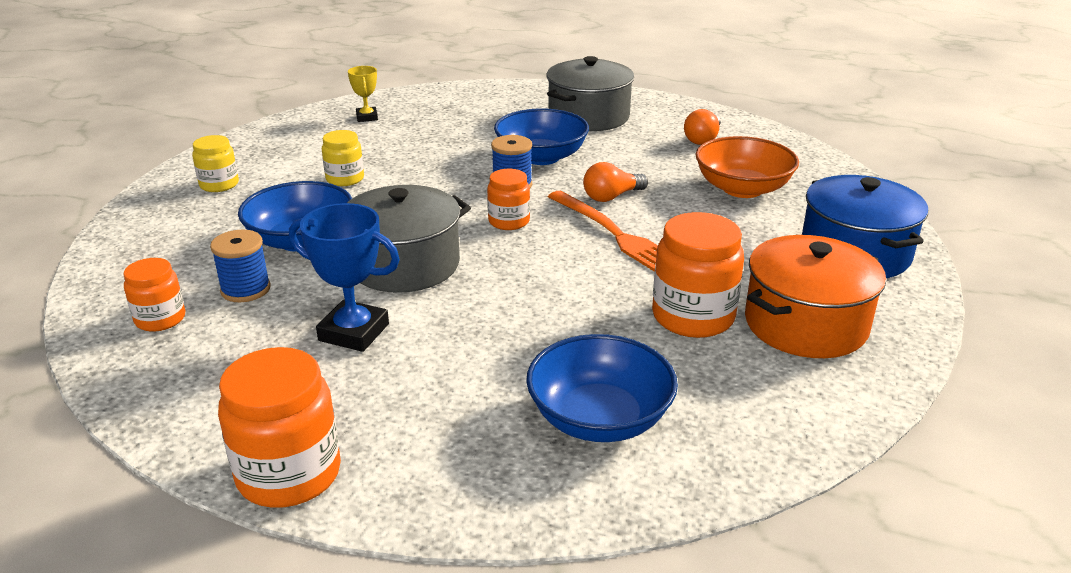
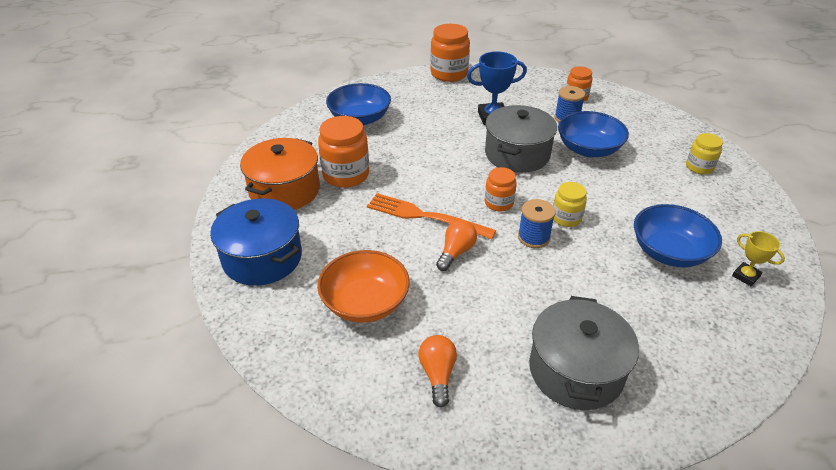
camera: 150 degrees right, 10 degrees up
(345, 179) = (642, 200): yellow jar -> yellow jar (566, 218)
(541, 157) = (549, 280): blue bowl -> blue bowl (669, 252)

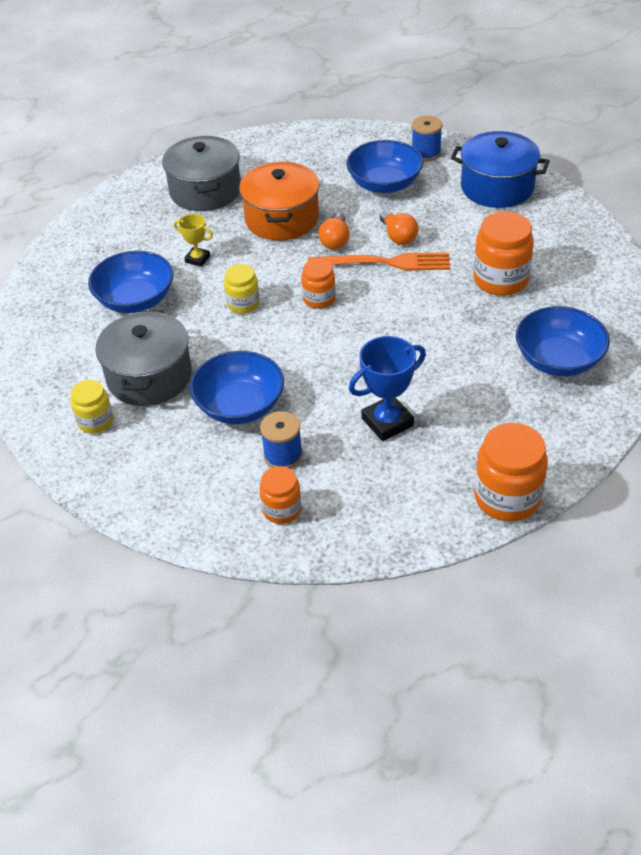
camera: 160 degrees right, 5 degrees up
(284, 190) = (544, 245): orange pot -> orange pot (282, 219)
(365, 303) = (384, 184): orange bowl -> blue bowl
(437, 374) = (302, 162): orange light bulb -> orange light bulb (398, 236)
(517, 154) = (326, 369): grey pot -> grey pot (149, 376)
(533, 237) = (269, 275): blue spool -> blue spool (426, 153)
(746, 276) = (64, 298): yellow trophy -> yellow trophy (197, 259)

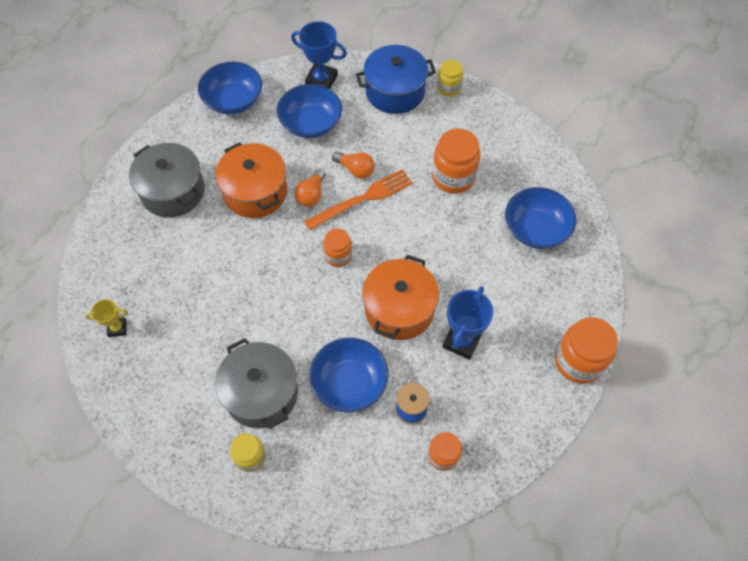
camera: 35 degrees left, 15 degrees up
(135, 300) = (195, 326): blue bowl -> blue bowl (233, 100)
(197, 259) = (216, 262): yellow trophy -> yellow trophy (117, 328)
(243, 304) = (284, 288): yellow jar -> yellow jar (448, 88)
(335, 240) = (311, 194): orange light bulb -> orange light bulb turned 45 degrees clockwise
(344, 367) = (399, 309): none -> orange pot
(426, 153) = (321, 80): blue spool -> blue trophy

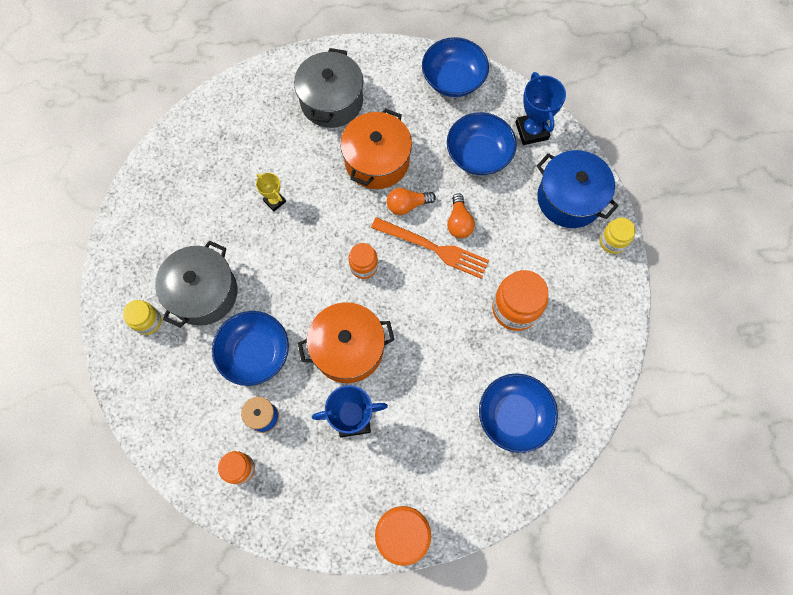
camera: 55 degrees right, 10 degrees up
(117, 328) = (188, 153): yellow trophy -> yellow trophy (274, 201)

